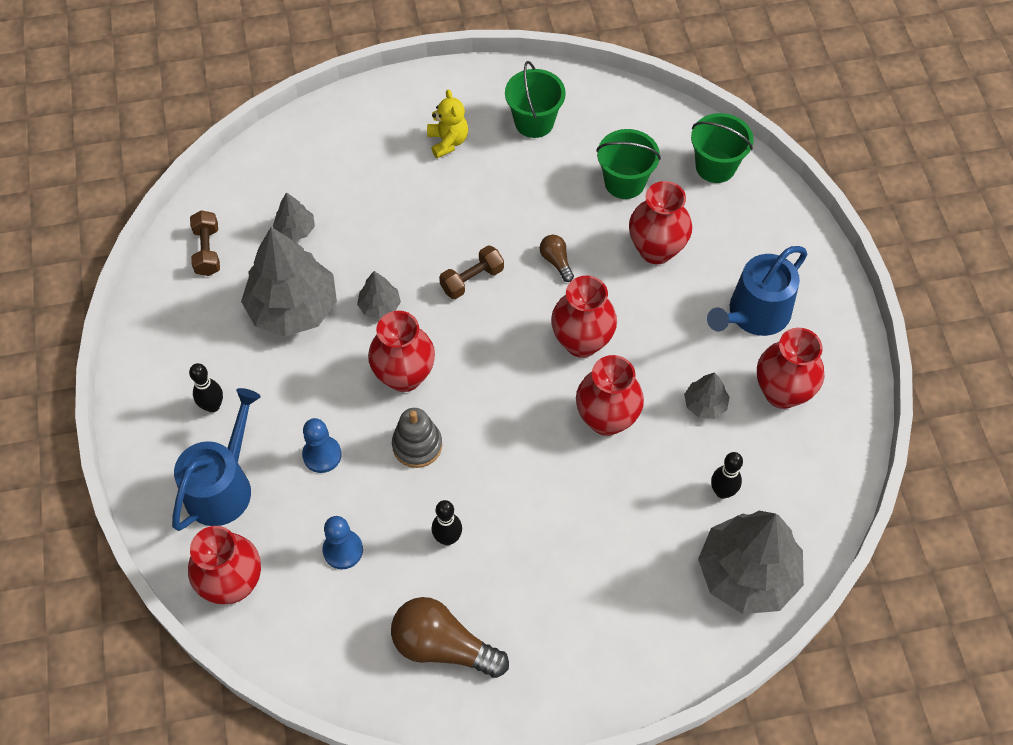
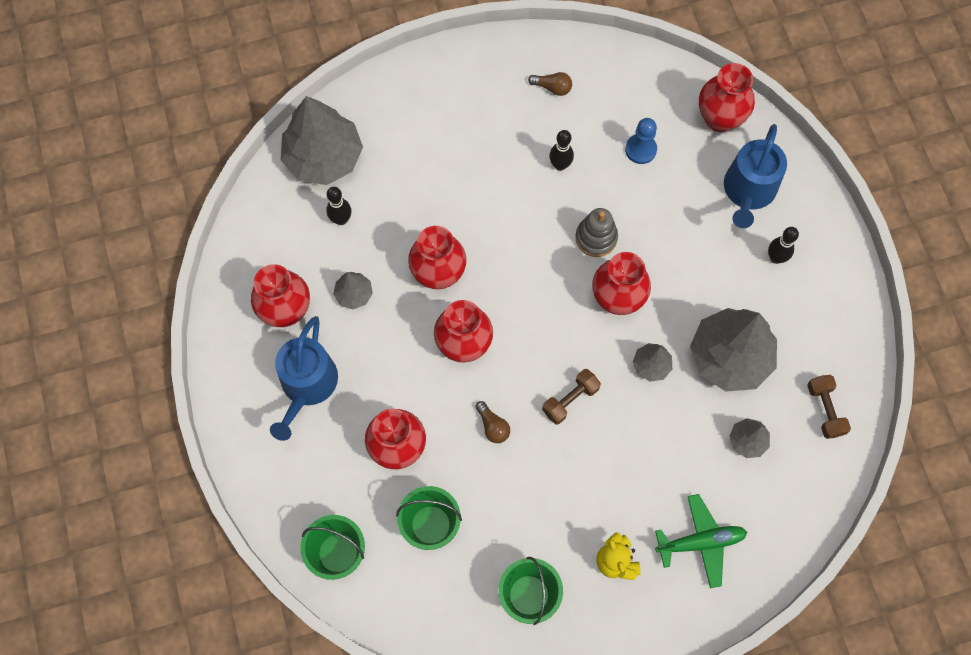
camera: 175 degrees right, 10 degrees up
(322, 455) = (673, 223): blue pawn -> none
(363, 150) = (700, 542): none -> green plane
(443, 646) = (552, 87): brown light bulb -> brown light bulb, size x0.49
(754, 314) = (307, 385): blue watering can -> blue watering can turned 150 degrees clockwise

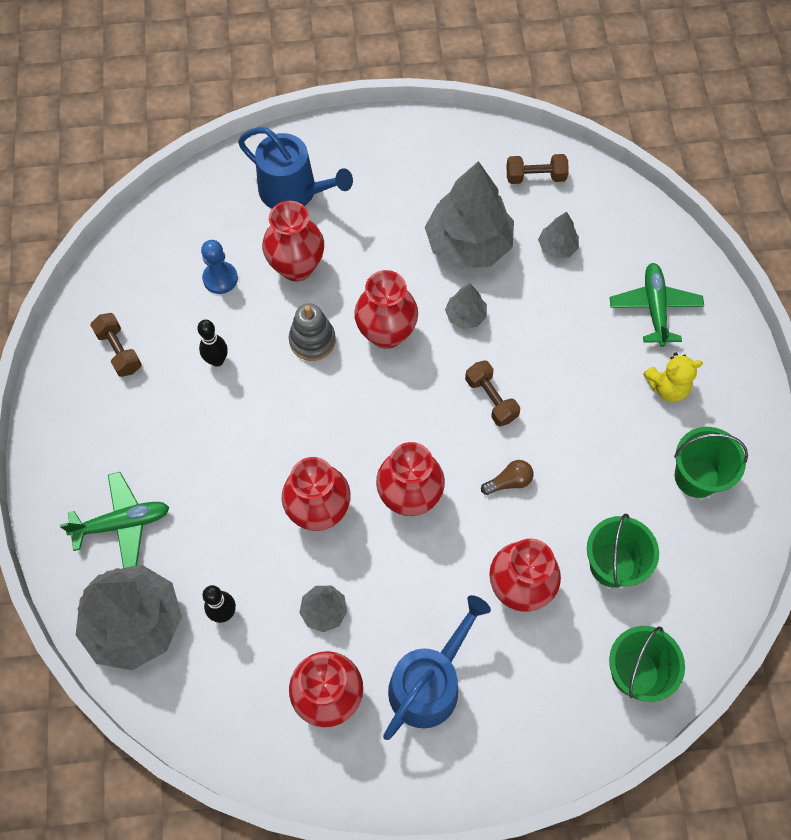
camera: 80 degrees left, 5 degrees down
(307, 385) = (429, 683): blue watering can -> blue watering can turned 75 degrees counterclockwise
(402, 128) = (122, 523): none -> green plane
(552, 87) = (119, 351): brown light bulb -> brown dumbbell
(719, 118) = (205, 199): red vase -> red vase (297, 267)
(776, 258) = (371, 183): black bowling pin -> none

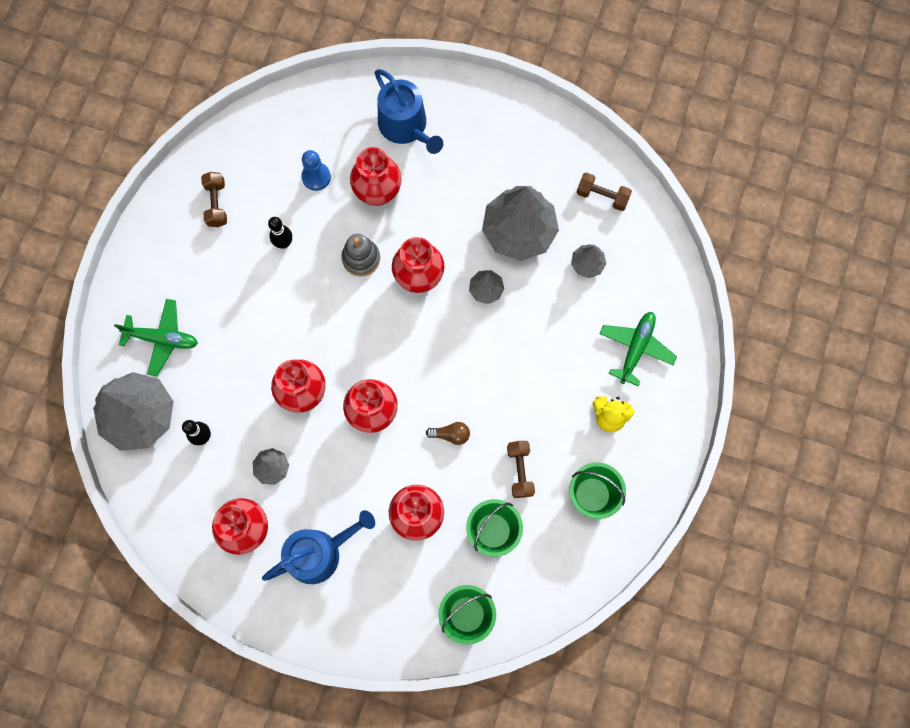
camera: 25 degrees right, 10 degrees up
(491, 399) = (470, 365): brown dumbbell -> brown dumbbell (520, 471)

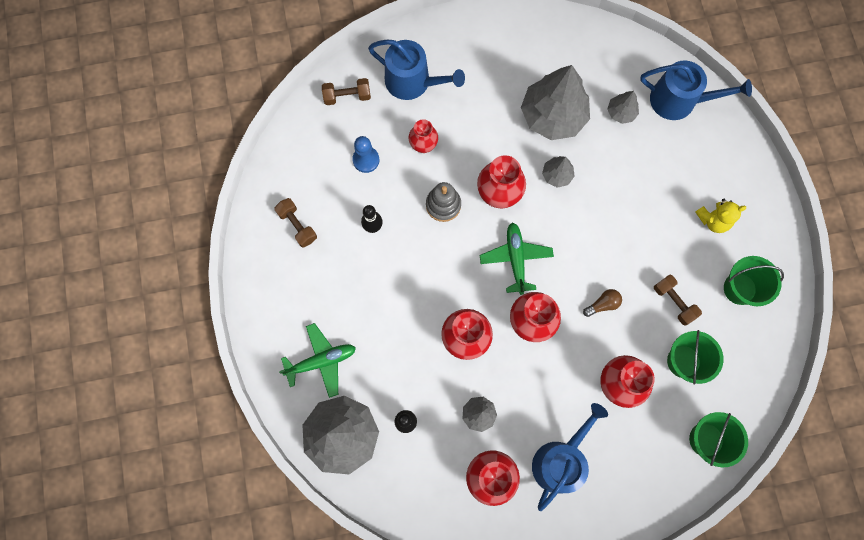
camera: 30 degrees left, 0 degrees up
(378, 192) = (423, 145): red vase -> red vase, size x0.63
(602, 196) = (599, 54): brown dumbbell -> brown dumbbell (347, 96)
(636, 348) = (699, 157): green plane -> green plane (515, 259)
(652, 283) = (679, 100): none -> blue watering can

